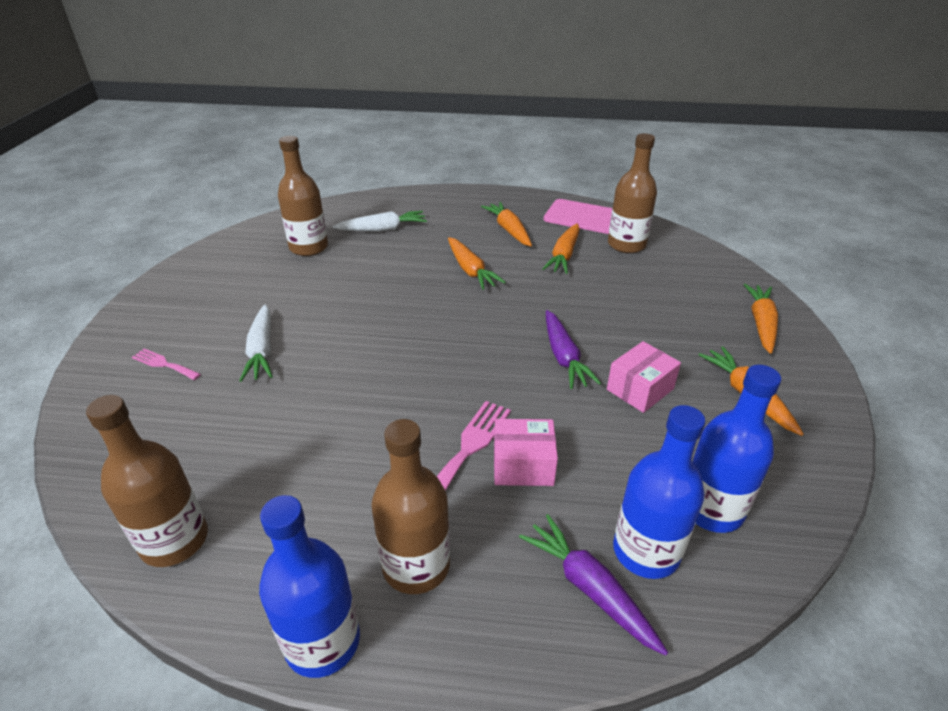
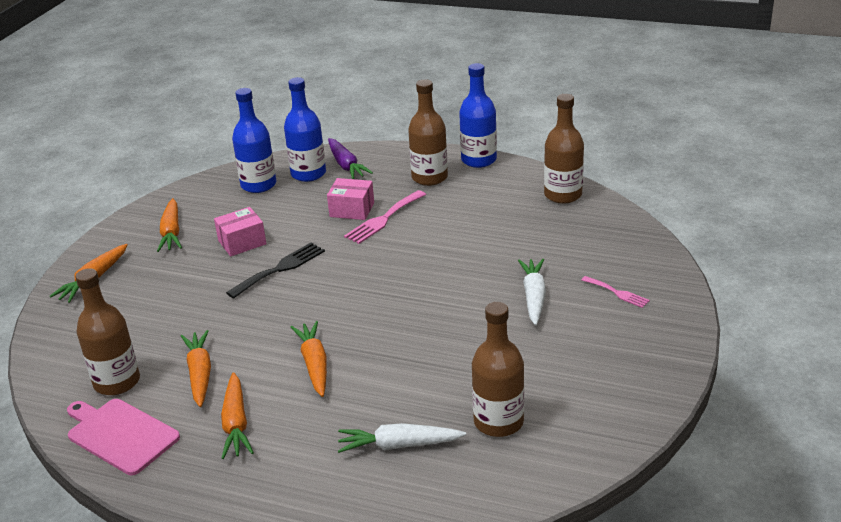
camera: 165 degrees left, 5 degrees down
(564, 255) = (200, 374): orange carrot -> orange carrot turned 45 degrees counterclockwise
(564, 357) = (280, 269): purple carrot -> black fork

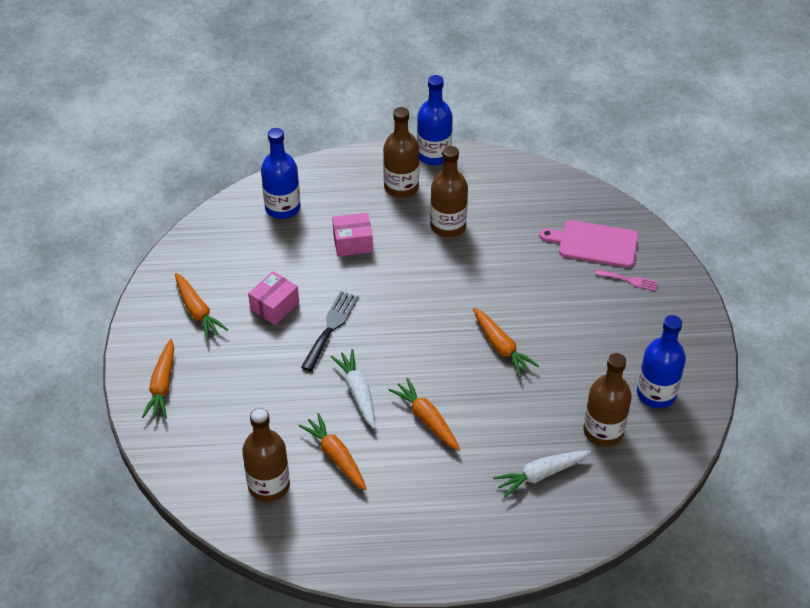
camera: 25 degrees left, 15 degrees up
(120, 435) = (310, 534): pink cutting board -> pink cutting board (594, 243)
(236, 423) = (400, 494): orange carrot -> orange carrot (501, 347)
(258, 185) = (243, 233): blue bottle -> blue bottle (656, 394)
(346, 165) = (312, 189): purple carrot -> none
(383, 219) = (389, 247): pink fork -> none
(534, 297) = (565, 302): white carrot -> white carrot (357, 392)
(563, 195) = (531, 181): brown bottle -> brown bottle (448, 226)

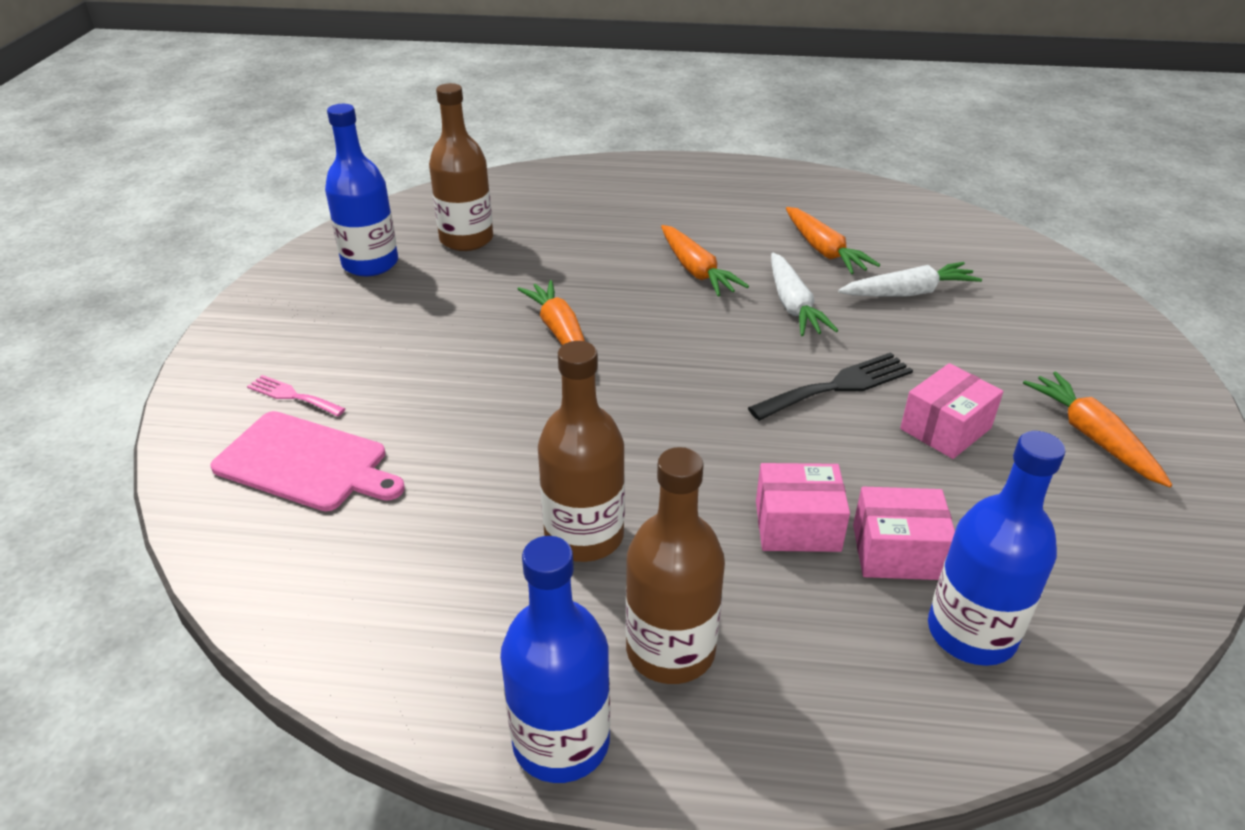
camera: 170 degrees left, 10 degrees down
(162, 385) = (1104, 342): orange carrot -> none
(269, 485) = (910, 236): brown bottle -> none
(308, 237) = (897, 552): none -> pink box
(331, 327) = (838, 386): black fork -> black fork turned 150 degrees counterclockwise
(541, 475) = (566, 214): white carrot -> white carrot (908, 293)

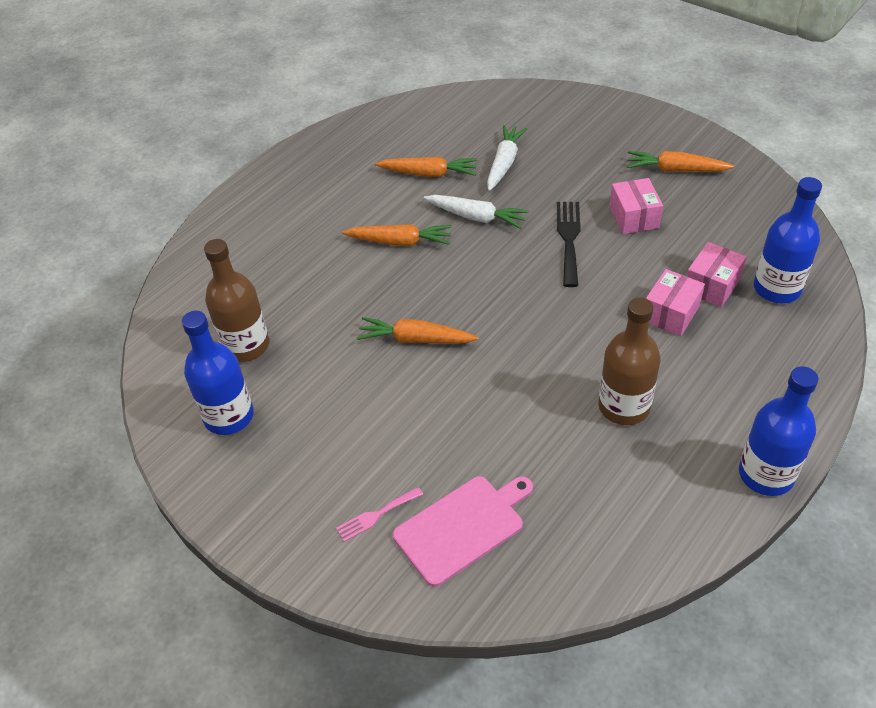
camera: 55 degrees left, 10 degrees up
(670, 650) = (729, 405): brown bottle -> none

